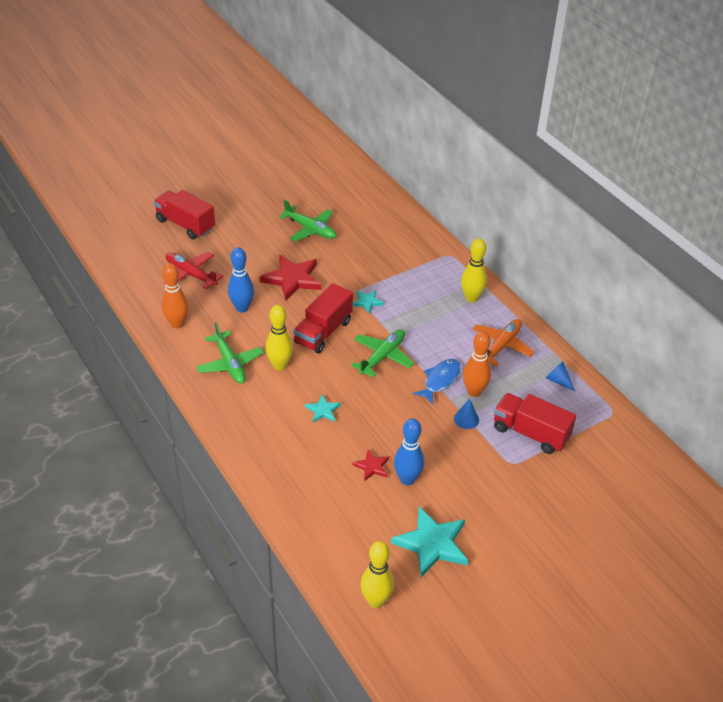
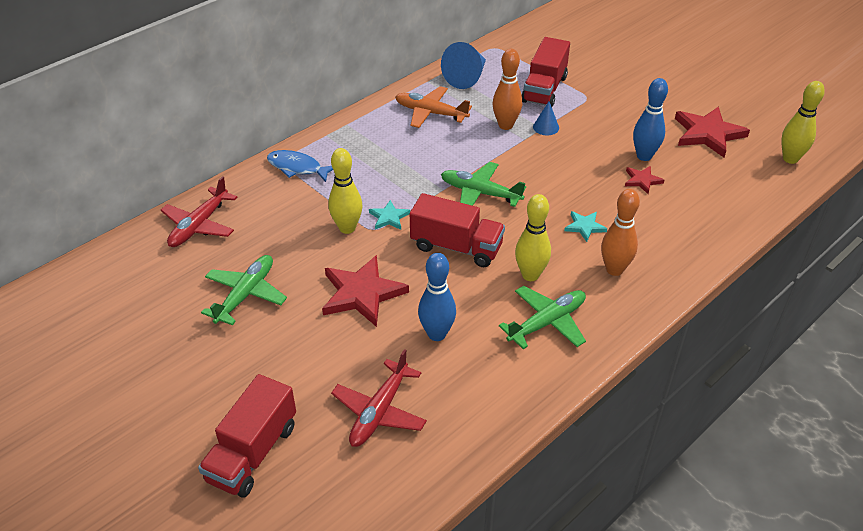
camera: 100 degrees left, 0 degrees up
(177, 324) = (493, 399): orange bowling pin -> orange bowling pin (614, 269)
(385, 213) = (199, 225): none -> red plane
(432, 544) = (708, 134): turquoise star -> red star
(440, 380) = (499, 148): blue fish -> blue fish (297, 168)
(471, 298) = (358, 138): yellow bowling pin -> yellow bowling pin (347, 228)
(557, 380) = (467, 77): blue cone -> blue cone, size x1.85

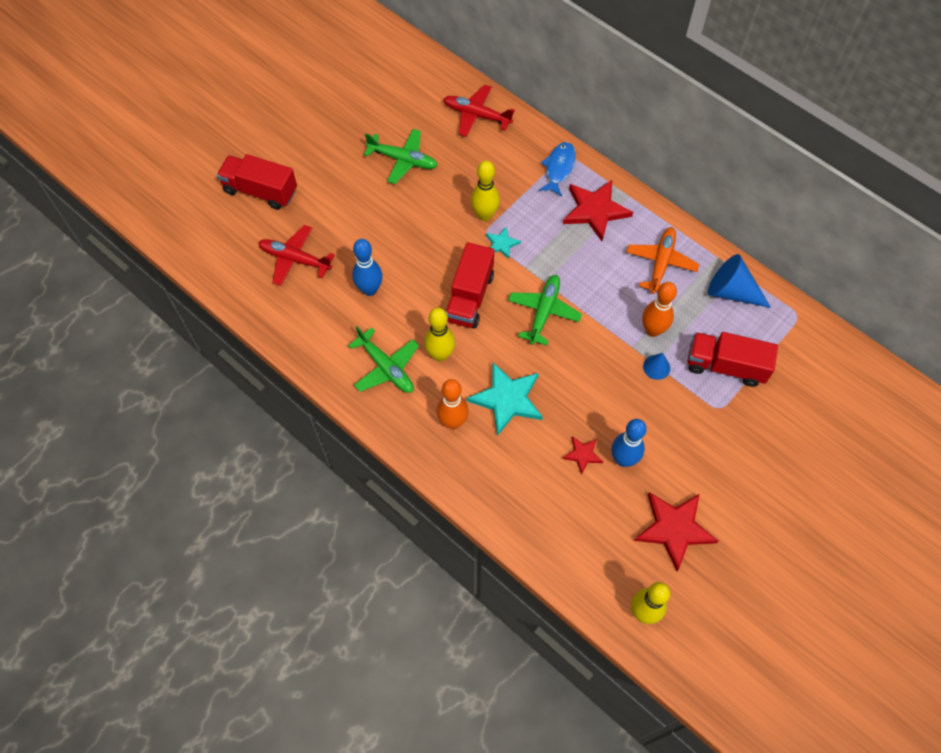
camera: 85 degrees right, 20 degrees up
(362, 293) = (409, 235): red star -> red star (595, 210)
(584, 227) = (507, 399): turquoise star -> turquoise star, size x1.96

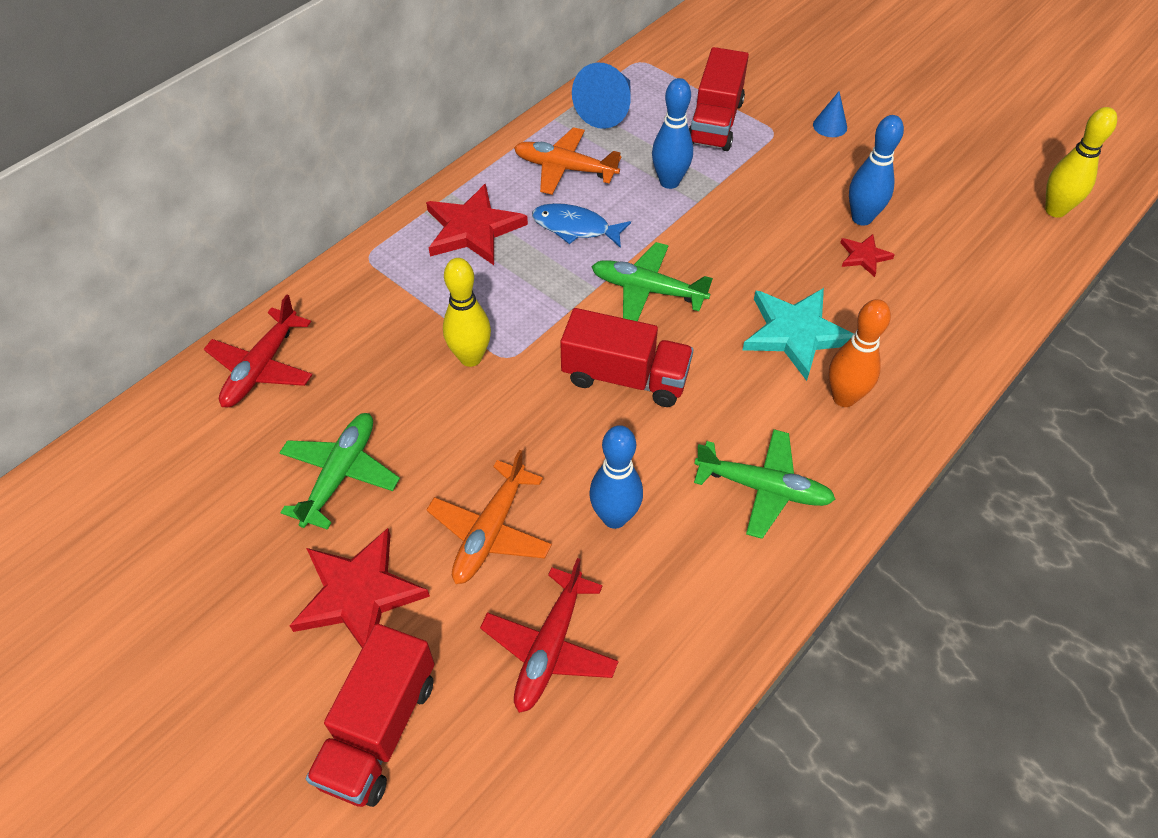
camera: 90 degrees left, 10 degrees down
(364, 230) = (490, 531): none -> orange plane
(386, 367) = (763, 488): green plane -> green plane turned 60 degrees clockwise
(440, 355) = (731, 414): yellow bowling pin -> none
(501, 244) = (526, 337): turquoise star -> none
(559, 168) = (390, 266): blue fish -> blue fish (575, 227)
(653, 330) = (669, 182): orange bowling pin -> blue bowling pin
(656, 367) = (724, 181): blue cone -> blue cone (830, 126)
(674, 529) = (942, 179): red star -> red star (359, 594)

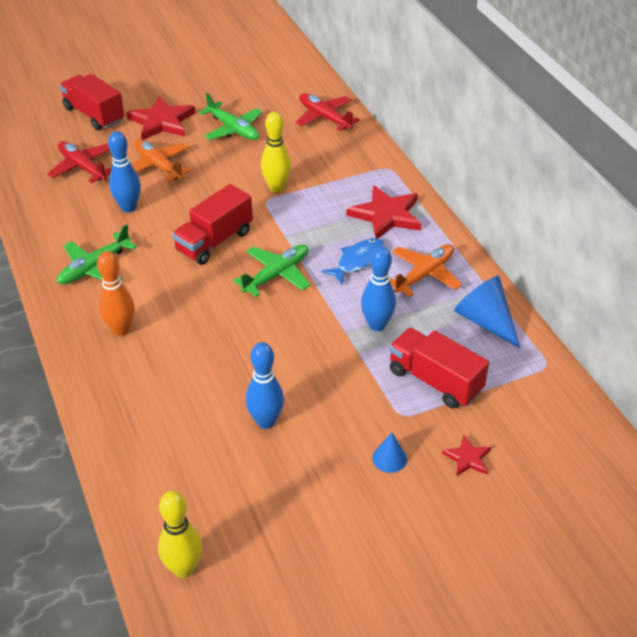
camera: 115 degrees right, 10 degrees down
(796, 333) = (187, 330): turquoise star -> none
(864, 256) = (227, 402): red star -> red star (467, 458)

